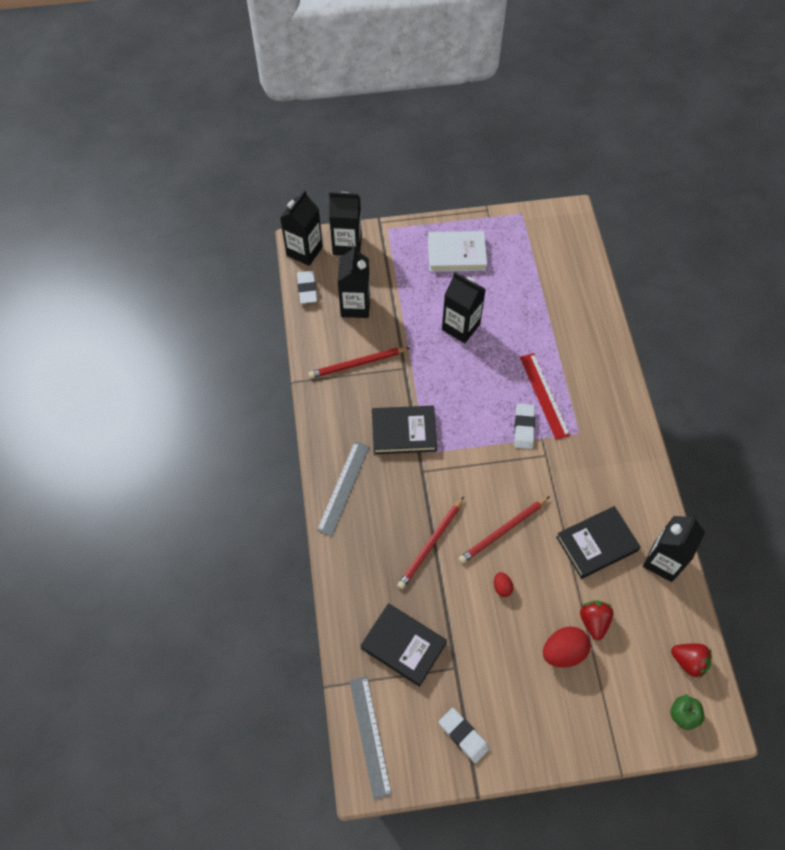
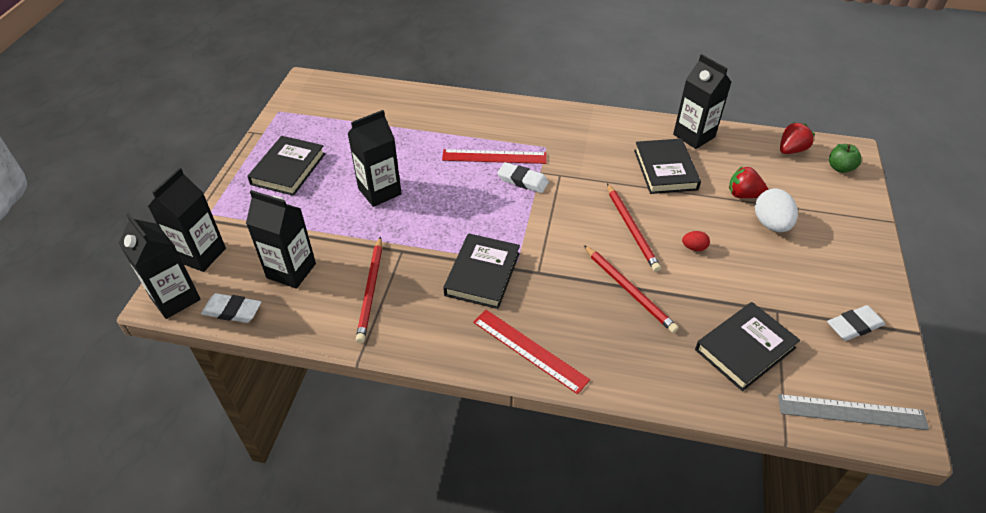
camera: 70 degrees left, 15 degrees down
(343, 487) = (529, 350): grey ruler -> red ruler
(456, 254) = (288, 169): white book -> black book
(563, 652) = (771, 224): red egg -> white egg

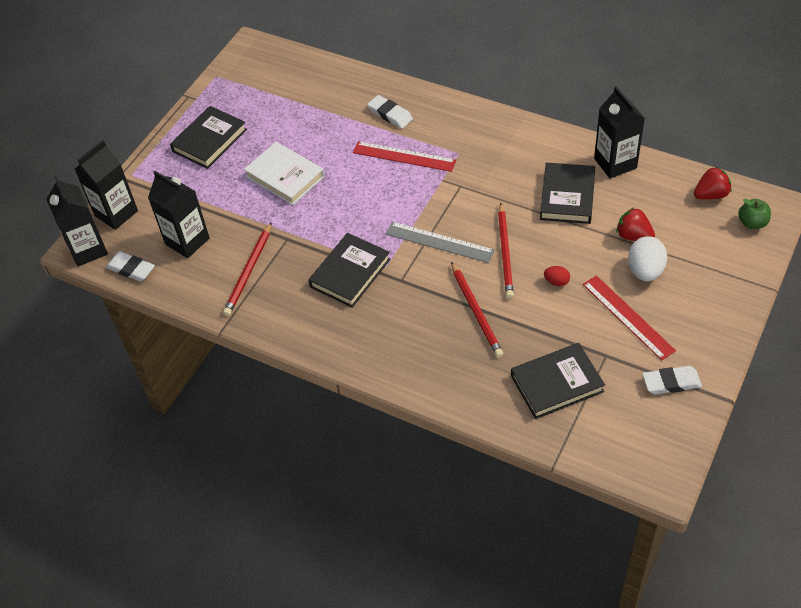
camera: 20 degrees right, 5 degrees up
(379, 191) = (285, 176): black carton -> white book
(522, 180) = (422, 186): white eraser -> white eraser (390, 114)
(529, 350) = (365, 349): red ruler -> red ruler (628, 317)
(851, 412) = (624, 455): grey ruler -> grey ruler (439, 242)

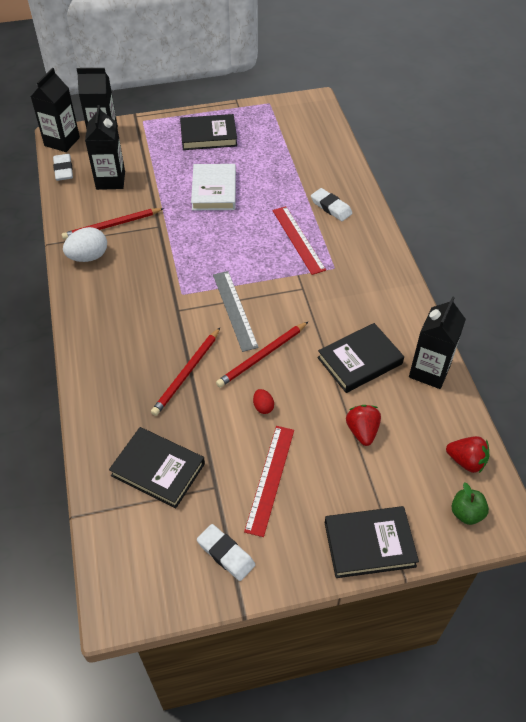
camera: 45 degrees right, 0 degrees up
(350, 273) = (158, 278): black book -> black book (369, 544)
(390, 114) = (331, 207): white eraser -> white eraser turned 45 degrees counterclockwise
(645, 271) = (332, 462): white egg -> white egg (88, 257)

